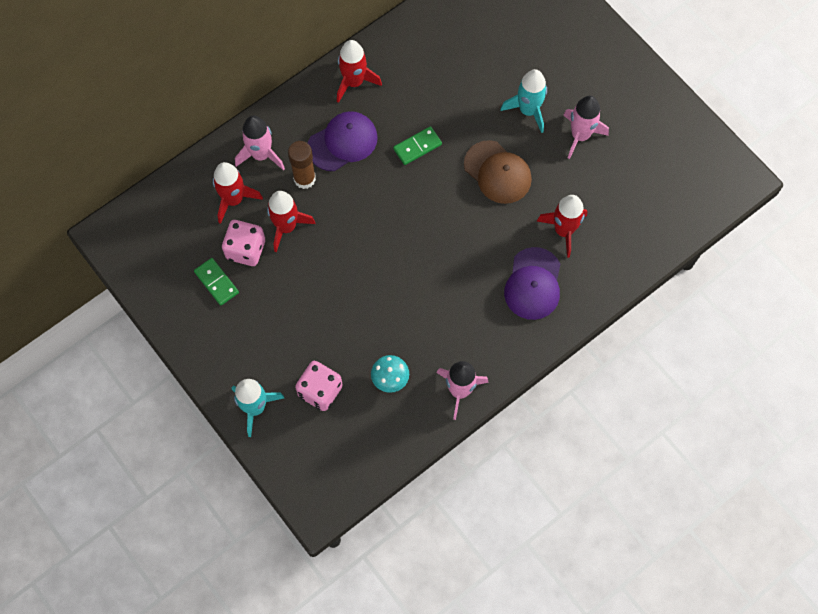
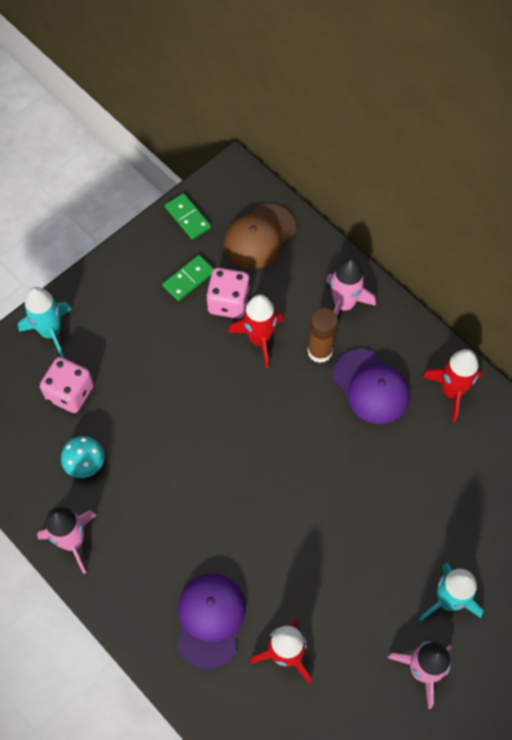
camera: 85 degrees right, 5 degrees down
(234, 199) = (286, 284): red rocket -> none
(417, 146) = (377, 469): green domino -> green domino (188, 218)
(497, 172) = (355, 567): brown cap -> brown cap (259, 237)
(533, 284) = (210, 620): purple cap -> purple cap turned 90 degrees clockwise

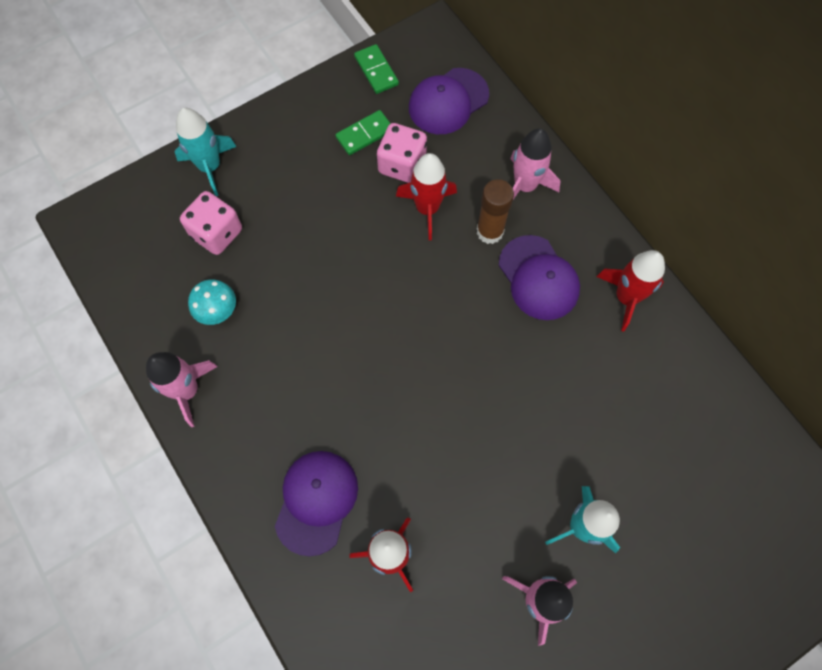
camera: 10 degrees right, 5 degrees up
(259, 237) = (448, 101): brown cap -> purple cap

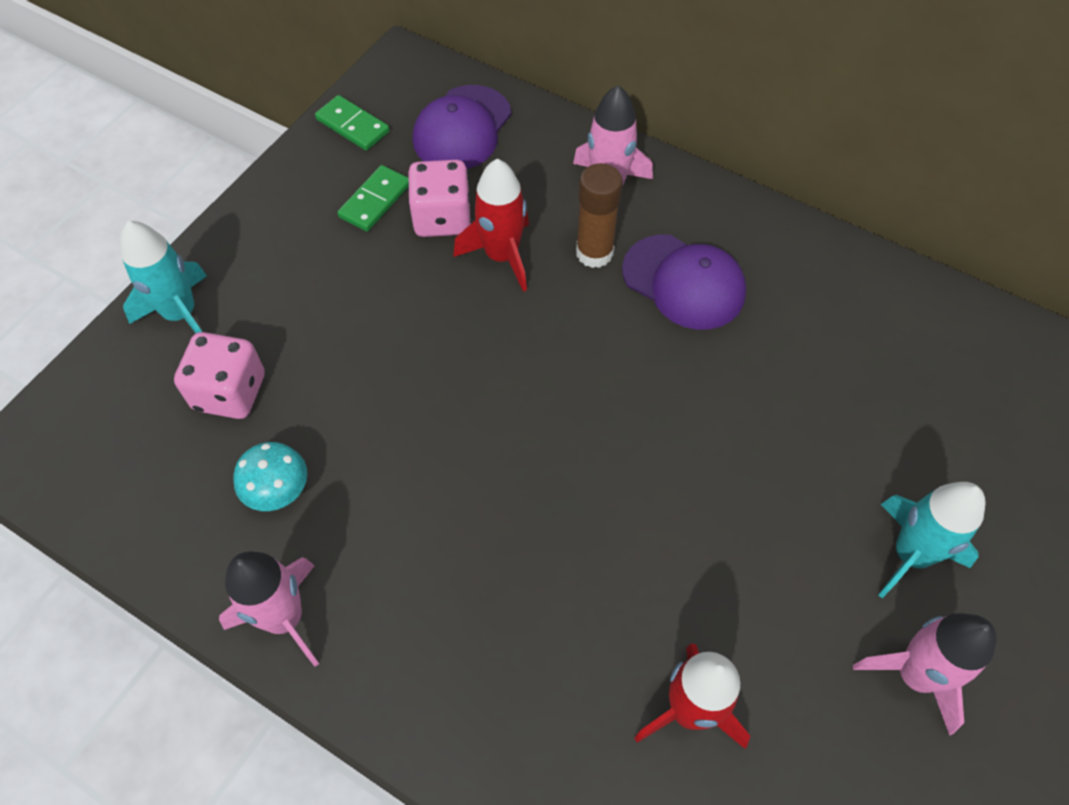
camera: 25 degrees left, 10 degrees down
(316, 501) = (549, 686): purple cap -> none
(626, 297) = (799, 263): red rocket -> none

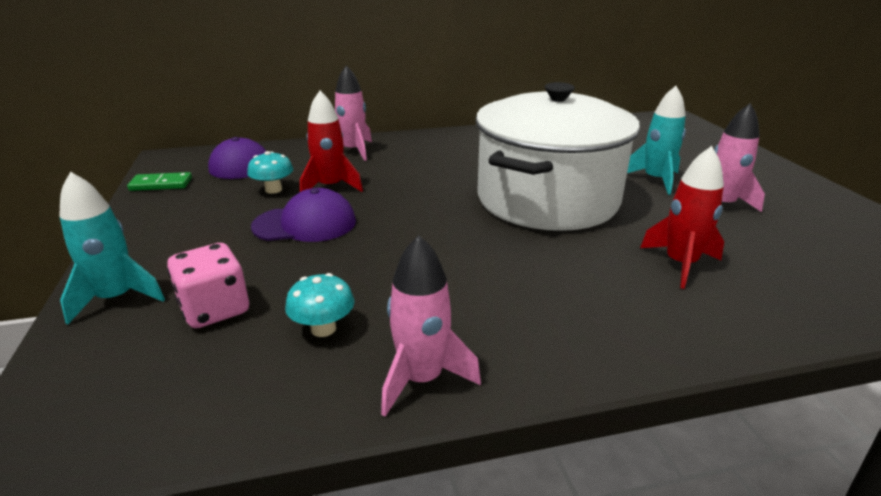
camera: 45 degrees left, 30 degrees down
(375, 201) = (218, 200): green domino -> none
(442, 218) = (273, 190): pink dice -> turquoise mushroom
(594, 253) = (379, 168): brown glue stick -> none
(684, 282) = (437, 159): purple cap -> purple cap (305, 224)
(706, 475) = (547, 199): none -> white pot

